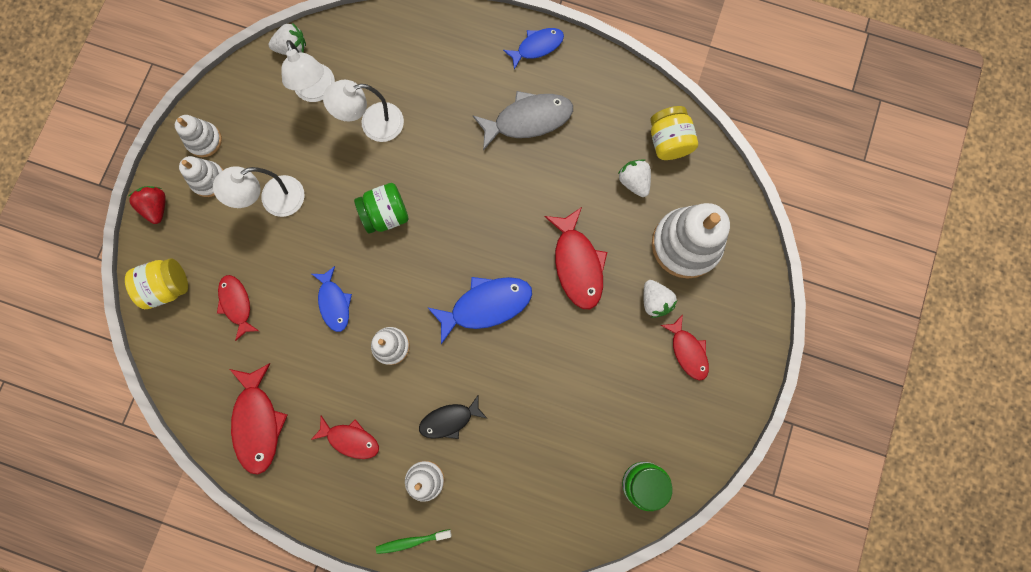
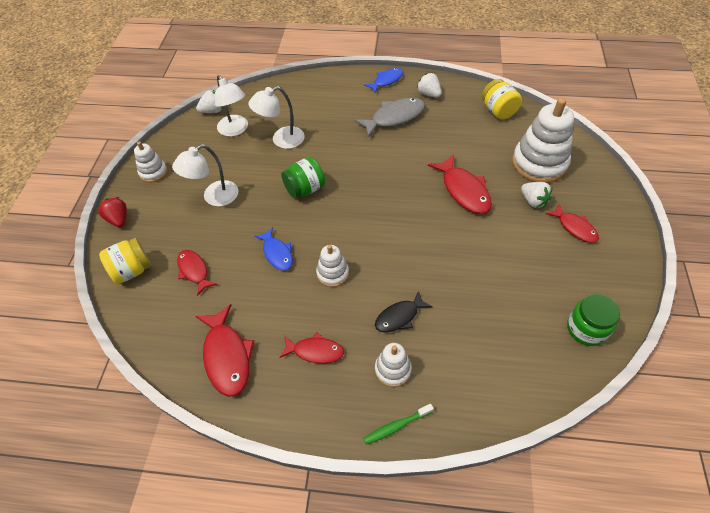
camera: 10 degrees left, 25 degrees down
(208, 180) = (159, 195): white stacking toy -> none
(486, 305) = (402, 230): blue fish -> none
(634, 181) = (484, 136): white strawberry -> white strawberry (429, 94)

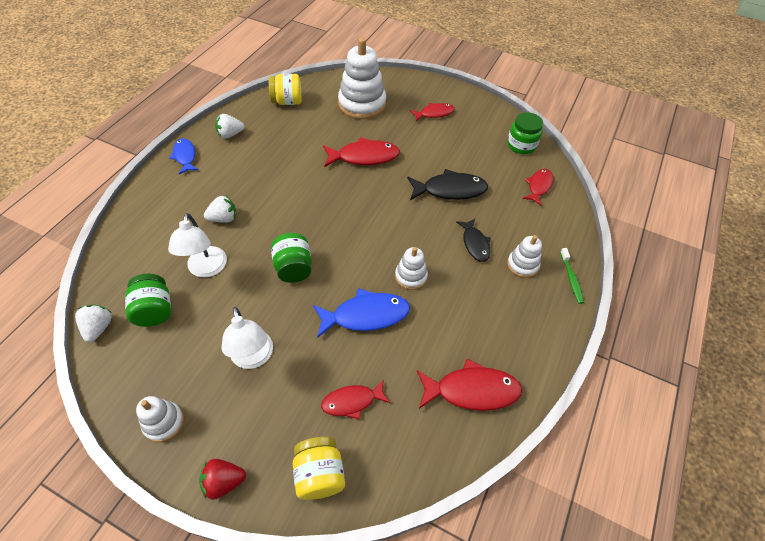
camera: 75 degrees left, 0 degrees up
(235, 130) = (154, 310): white lamp -> green jar
(277, 253) = (366, 315): blue fish -> blue fish, size x1.57
(315, 351) = (489, 314): red fish -> red fish (539, 186)
(394, 117) = (243, 169): grey fish -> none
(463, 275) = (450, 190): none -> black fish
(533, 201) = (398, 123): white strawberry -> white strawberry (223, 218)

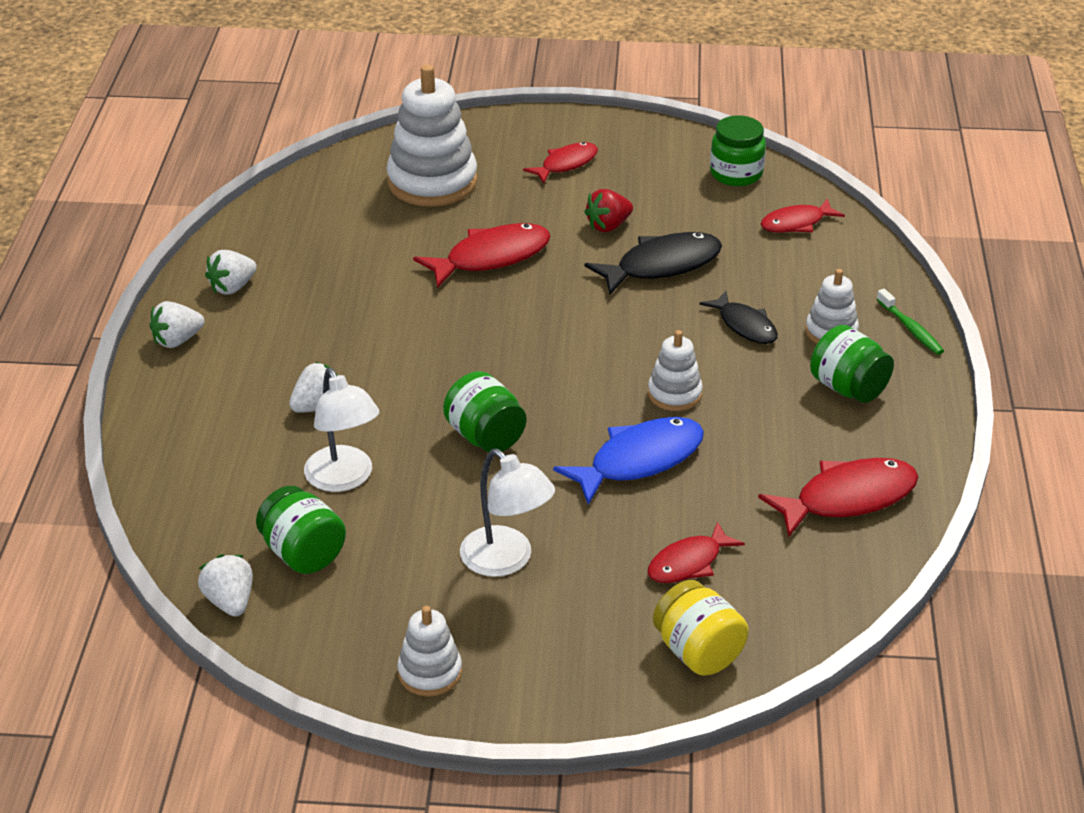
camera: 20 degrees left, 15 degrees down
(185, 156) = (177, 340): blue fish -> white strawberry
(224, 481) = (570, 703): red strawberry -> red strawberry (608, 226)
(287, 101) = (296, 212): yellow jar -> none
(513, 308) = (848, 388): none -> green jar
(539, 186) = (796, 223): red fish -> red fish turned 120 degrees counterclockwise

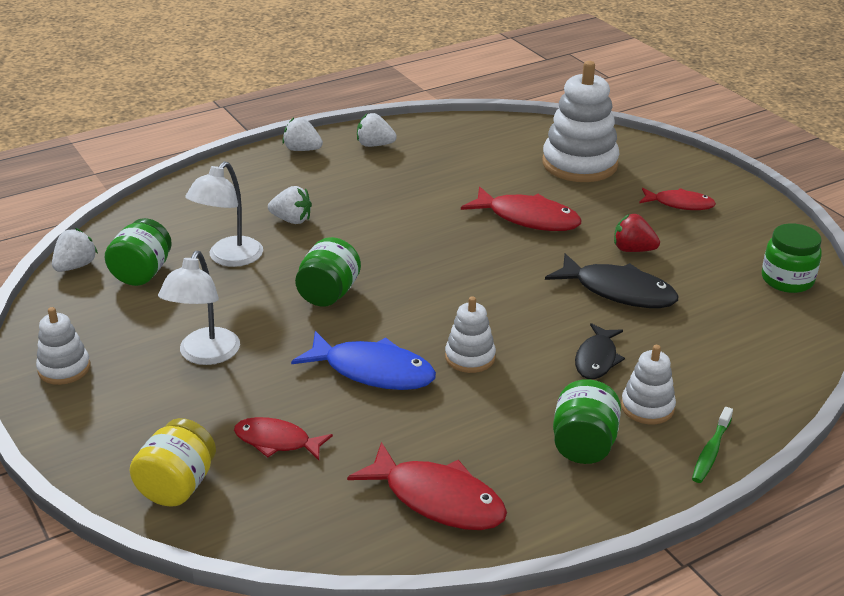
camera: 55 degrees right, 5 degrees down
(796, 223) = (767, 334): red fish -> none

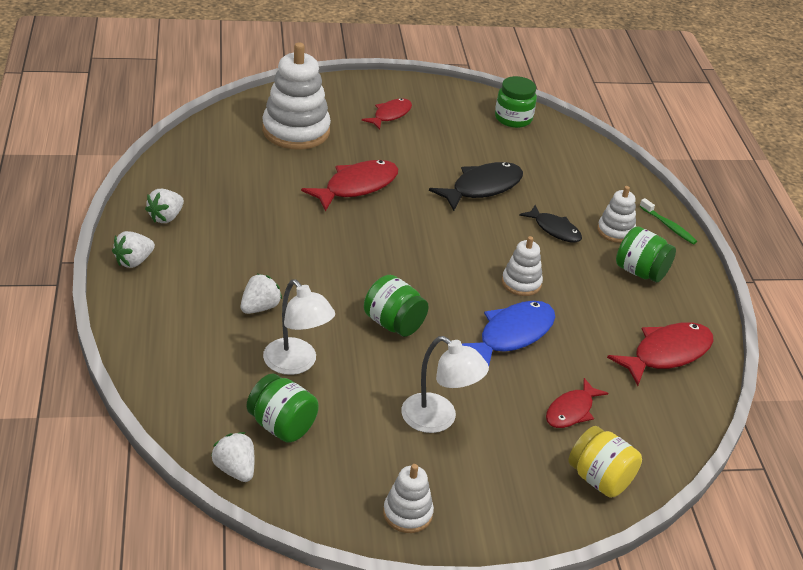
camera: 70 degrees left, 5 degrees up
(633, 250) = (435, 159): red strawberry -> none

